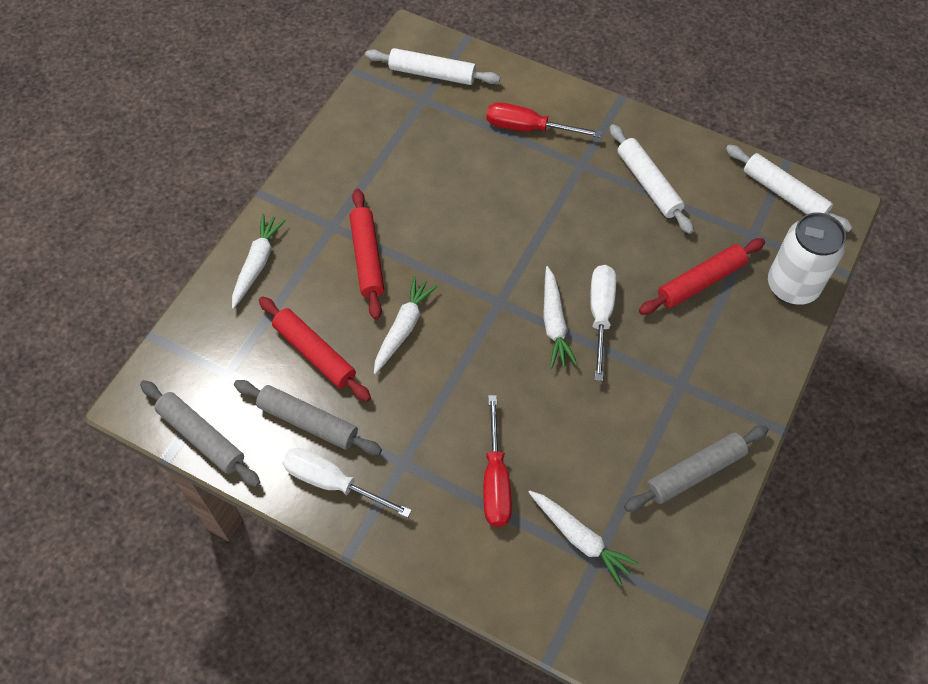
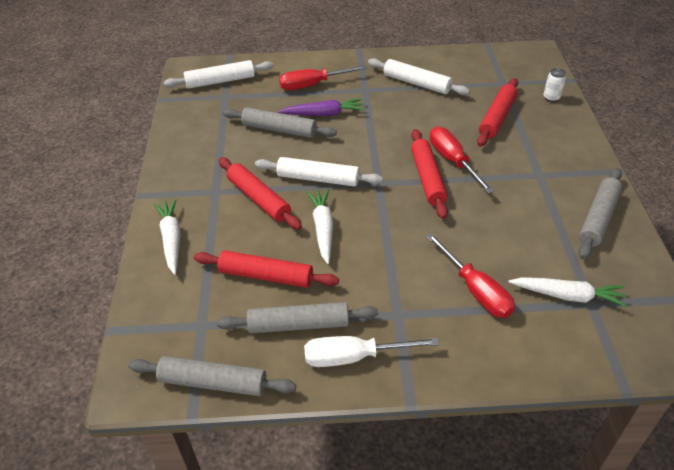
camera: 30 degrees left, 15 degrees down
(448, 176) = (279, 129): none -> grey rolling pin
(510, 178) = (323, 114): none -> purple carrot
(554, 323) = (427, 178): white carrot -> red rolling pin
(600, 315) = (453, 161): white screwdriver -> red screwdriver
(784, 193) = (500, 57): white rolling pin -> white rolling pin (318, 178)
(792, 286) = (551, 98): white can -> white can, size x0.43

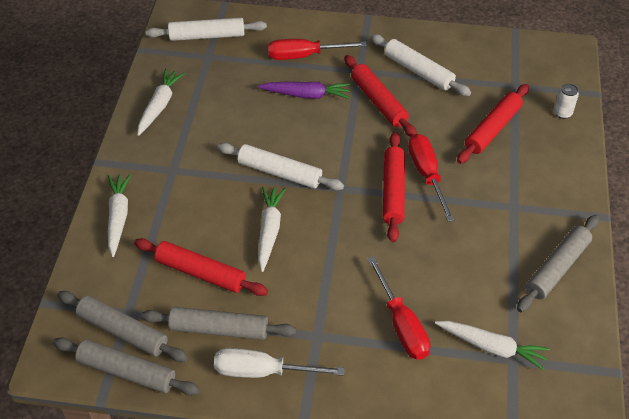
camera: 10 degrees right, 5 degrees up
(190, 141) = (159, 106): none -> white carrot
(259, 199) = (214, 186): red rolling pin -> red rolling pin (379, 101)
(279, 129) = (255, 107): grey rolling pin -> grey rolling pin (123, 331)

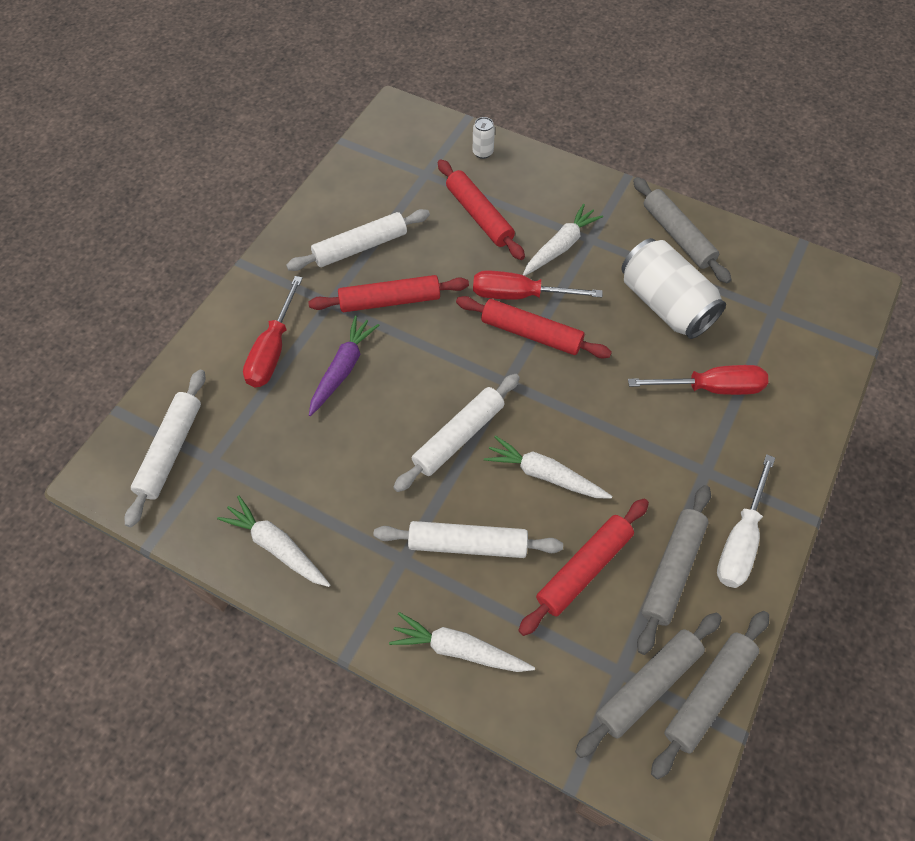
camera: 70 degrees left, 10 degrees up
(196, 201) = (468, 544): none -> white rolling pin
(473, 274) = (665, 304): none -> white can
(491, 347) = (756, 322): white carrot -> white carrot (560, 246)

